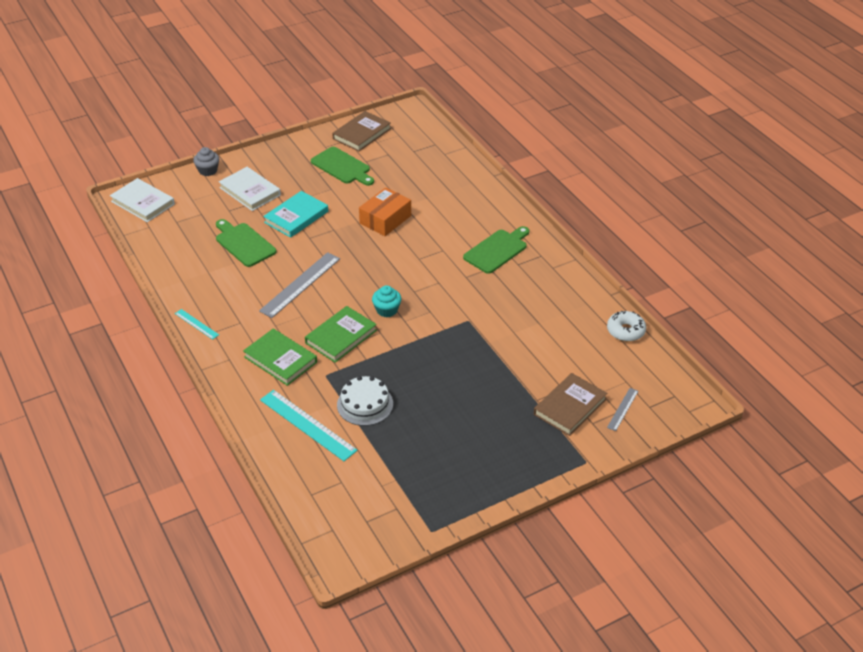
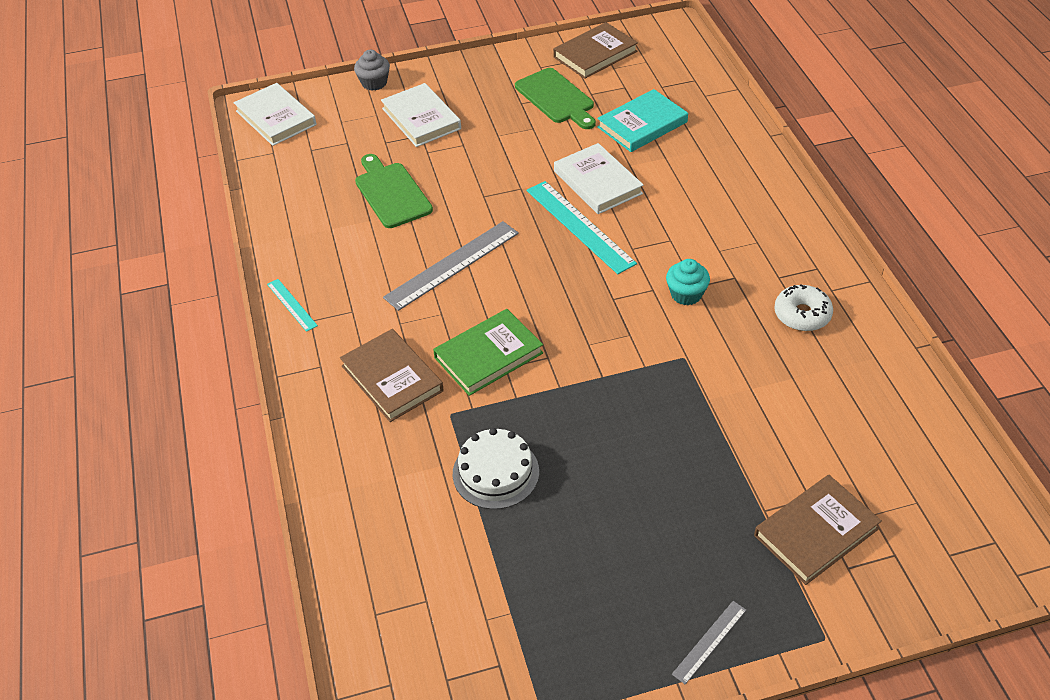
camera: 15 degrees right, 5 degrees up
(280, 359) = (392, 378): green book -> brown book
(296, 217) = (474, 163): turquoise book -> turquoise book (642, 124)
(307, 425) = (402, 492): turquoise ruler -> turquoise ruler (580, 226)
(385, 219) = (597, 182): orange box -> white book
(387, 310) = (566, 323): turquoise cupcake -> turquoise cupcake (686, 294)
(497, 250) = (751, 251): green cutting board -> none
(622, 409) = (903, 551): grey ruler -> grey ruler (709, 641)
(625, 331) = (930, 413): white donut -> white donut (802, 314)

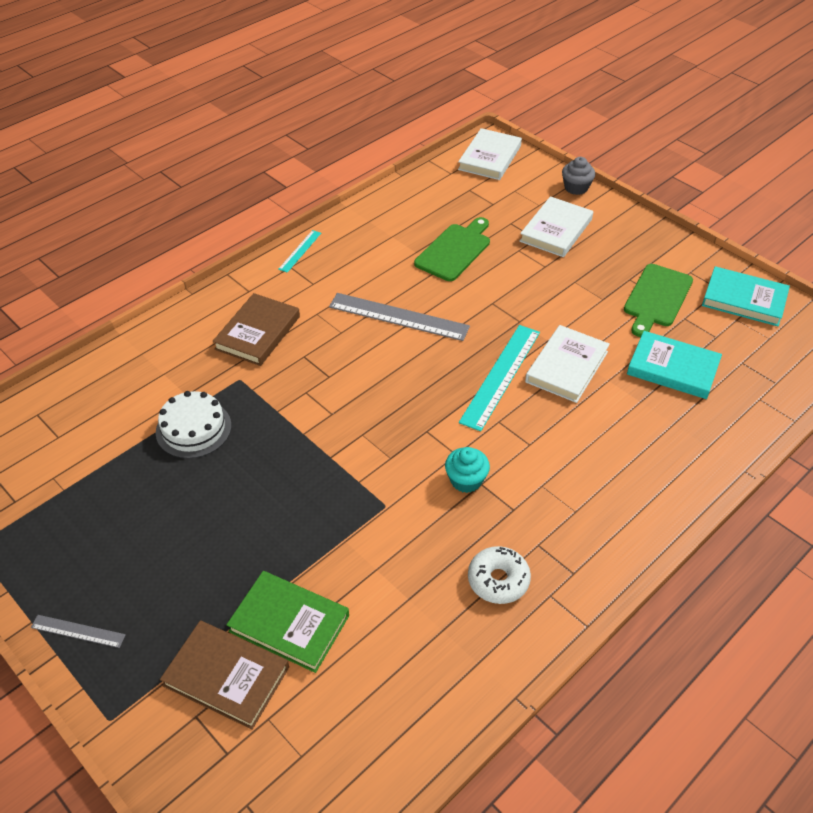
camera: 60 degrees right, 0 degrees up
(488, 355) = (312, 377): green book -> green book (289, 623)
(595, 54) = (744, 300): brown book -> turquoise book

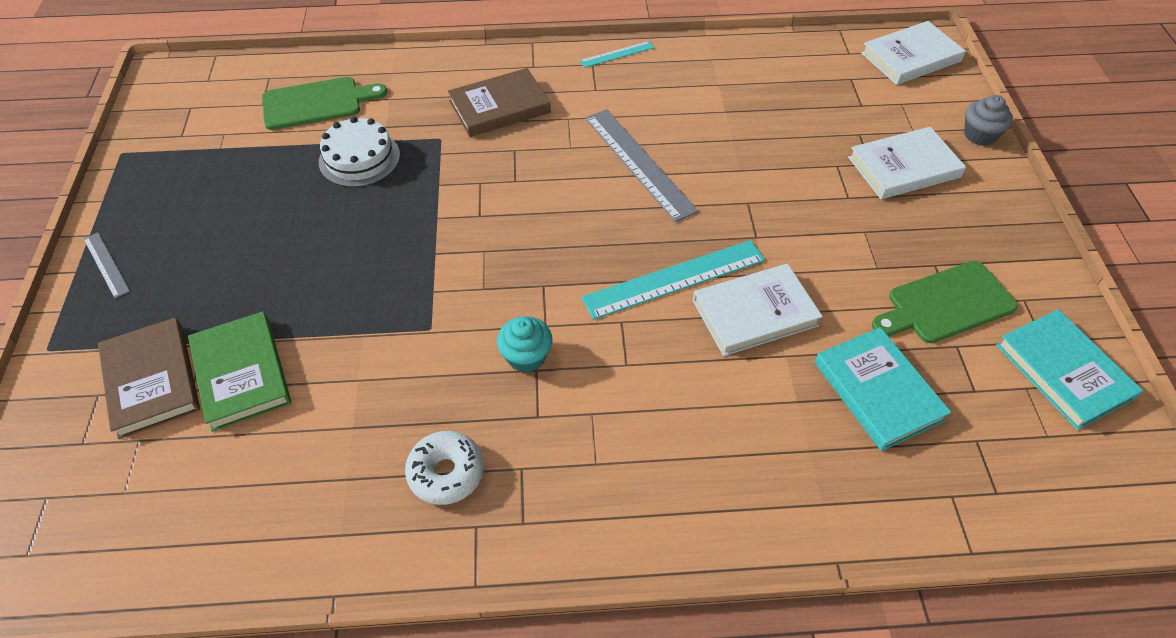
camera: 40 degrees right, 5 degrees up
(454, 250) = (767, 130): green cutting board -> green cutting board (317, 103)

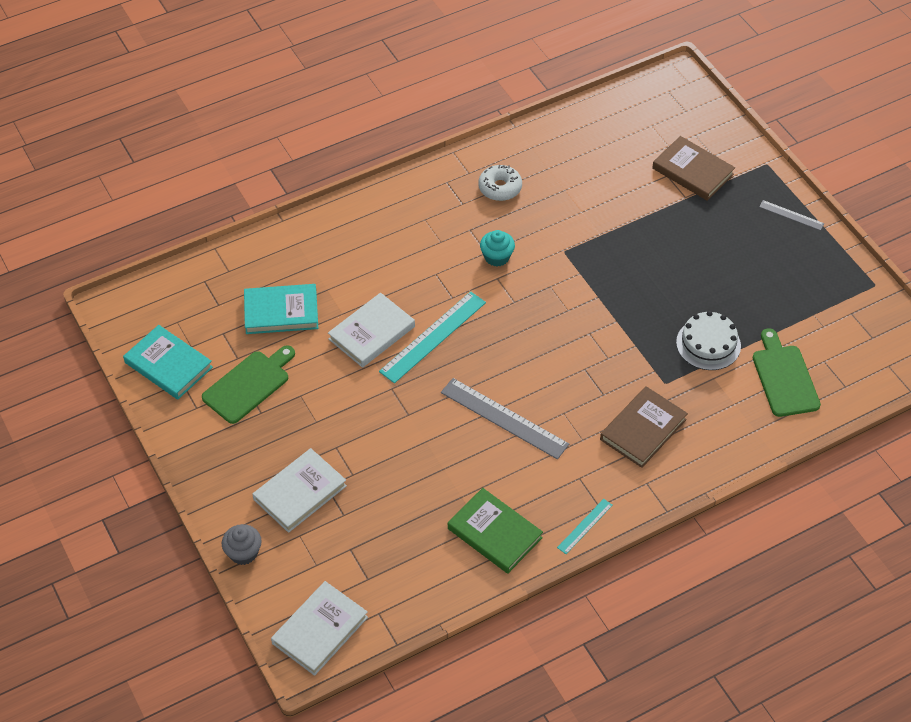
camera: 155 degrees right, 0 degrees up
(241, 373) = (648, 191): green book -> green book (494, 533)
(317, 103) = (784, 377): green cutting board -> green cutting board turned 120 degrees clockwise
(878, 391) = (281, 312): turquoise book -> turquoise book turned 45 degrees counterclockwise

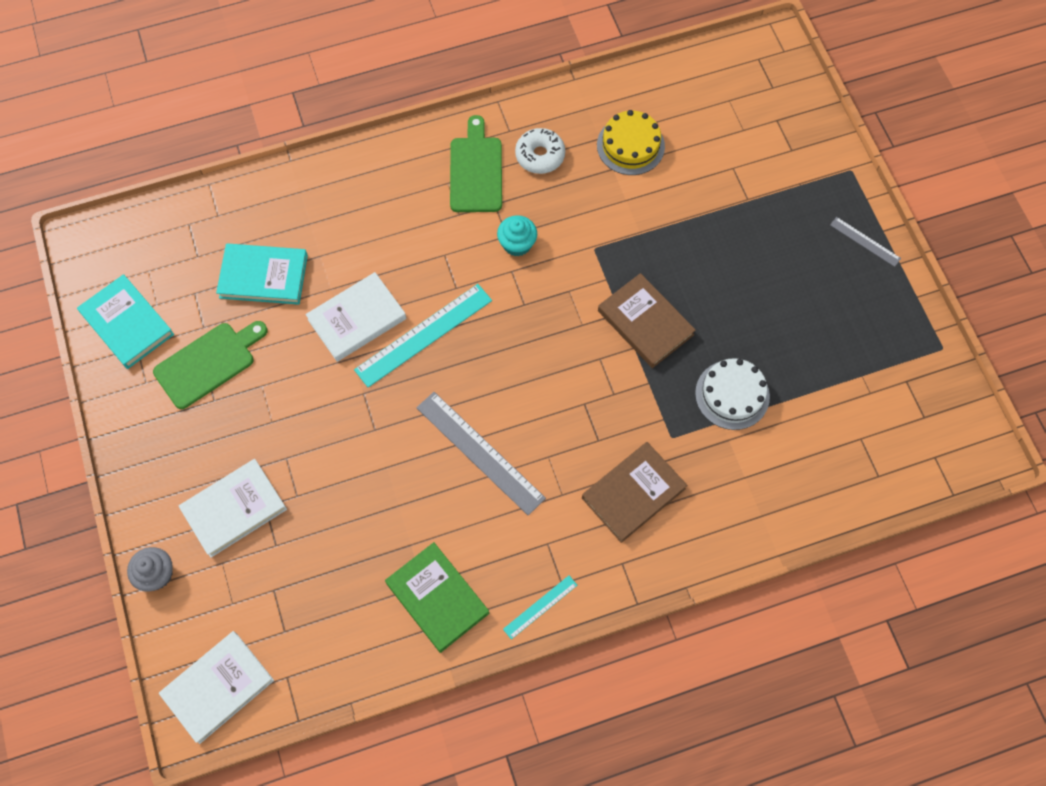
camera: 10 degrees right, 15 degrees up
(576, 170) = (630, 145): none -> yellow cake
(692, 171) = (763, 167): brown book -> brown book (645, 323)
(784, 377) = (810, 453): green cutting board -> green cutting board (476, 171)

